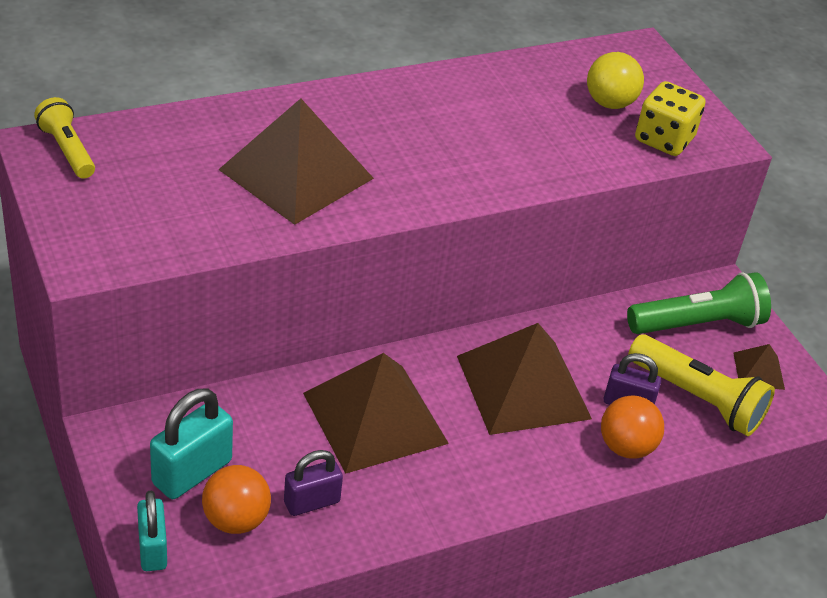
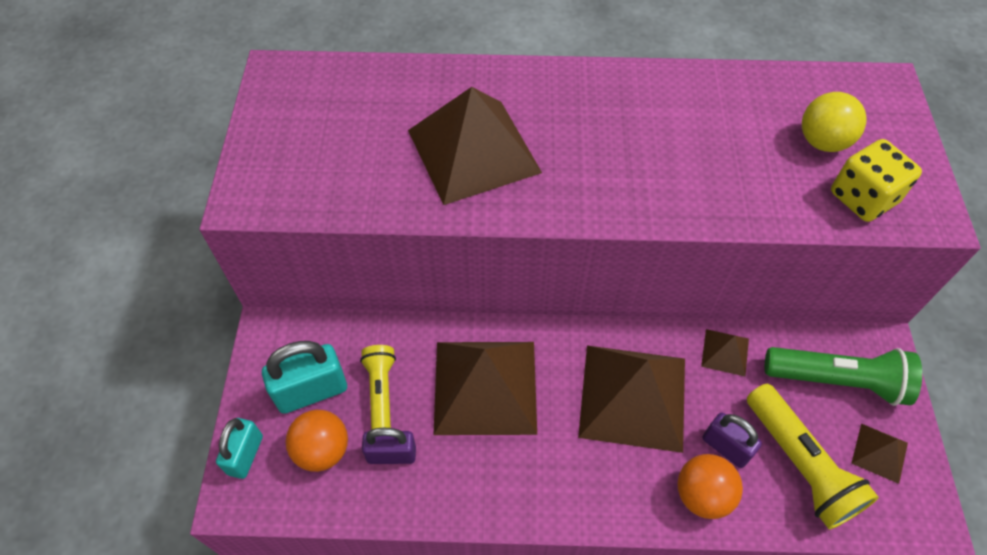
camera: 30 degrees right, 15 degrees up
(67, 150) = (295, 82): yellow flashlight -> yellow flashlight (381, 392)
(589, 327) = (725, 352): none -> brown pyramid

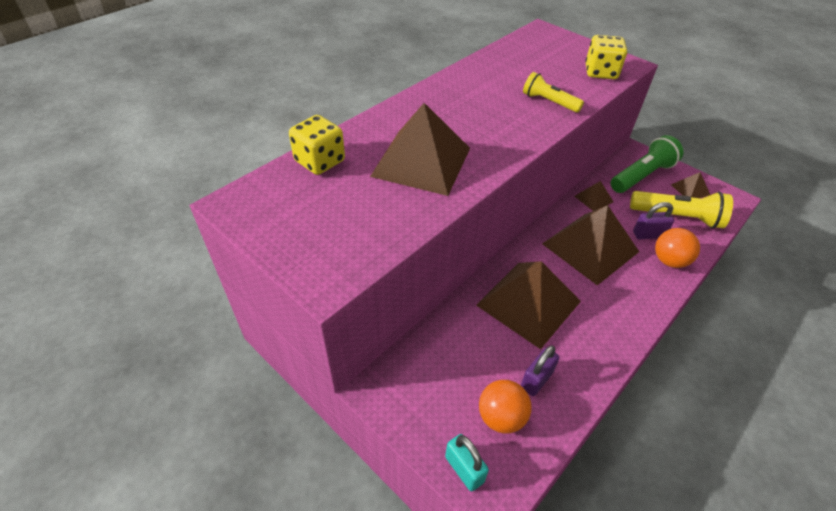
camera: 50 degrees left, 10 degrees down
(311, 391) = (449, 394): turquoise padlock -> none
(381, 392) = (485, 356): yellow flashlight -> yellow flashlight (549, 102)
(390, 82) = (320, 161): none -> yellow dice
(822, 142) = (555, 62): yellow ball -> none

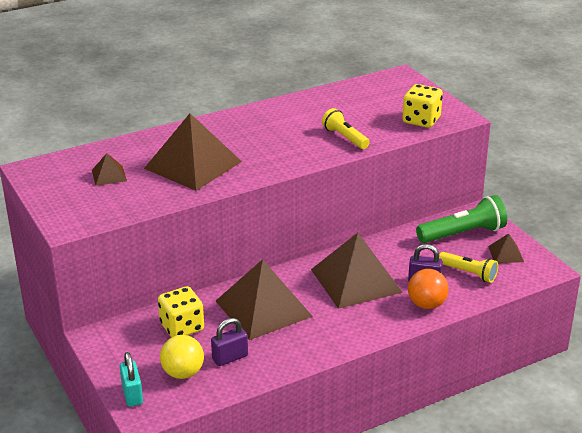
camera: 20 degrees right, 15 degrees down
(320, 161) = (111, 152): yellow dice -> yellow dice (182, 327)
(501, 417) = (183, 373): orange ball -> yellow ball
(593, 198) = (393, 244): brown pyramid -> brown pyramid (109, 175)
(677, 217) = (468, 273): yellow flashlight -> yellow flashlight, size x0.63

